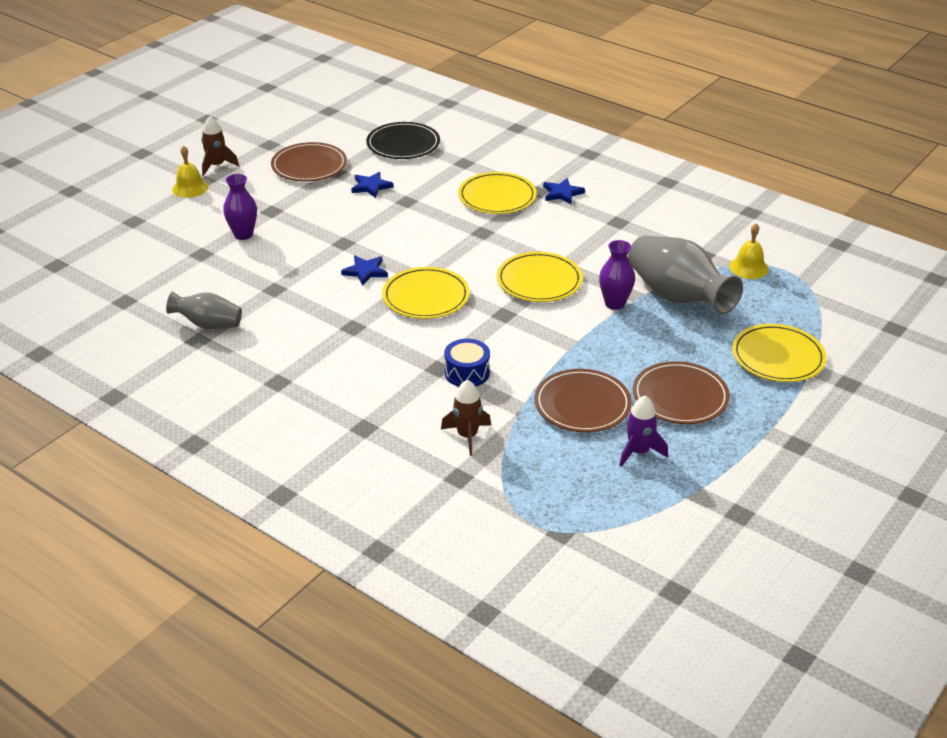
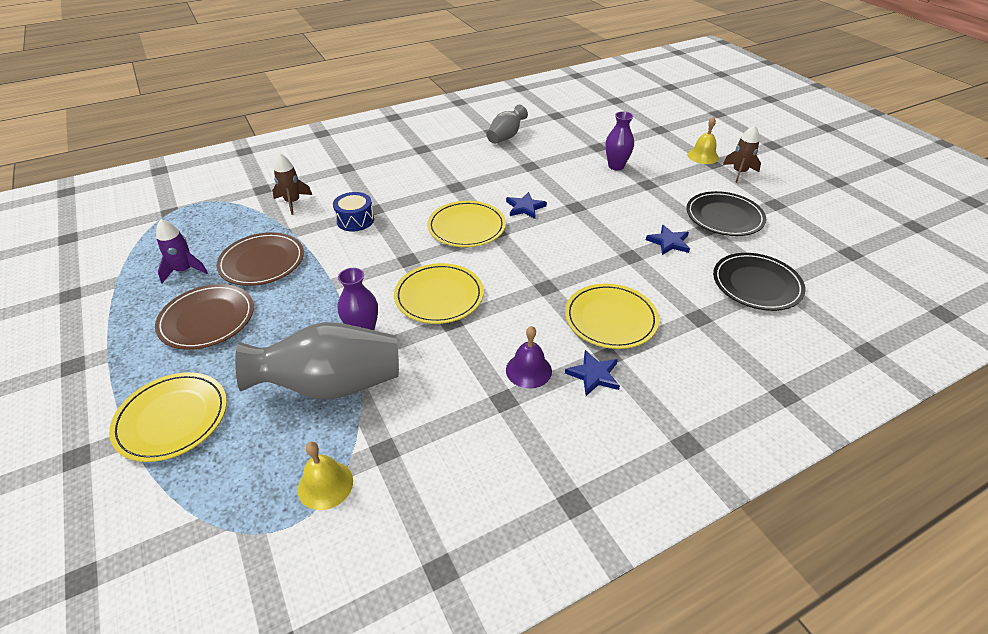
camera: 115 degrees right, 5 degrees up
(309, 166) = (724, 217): brown plate -> black plate
(582, 219) = (528, 370): none -> purple bell

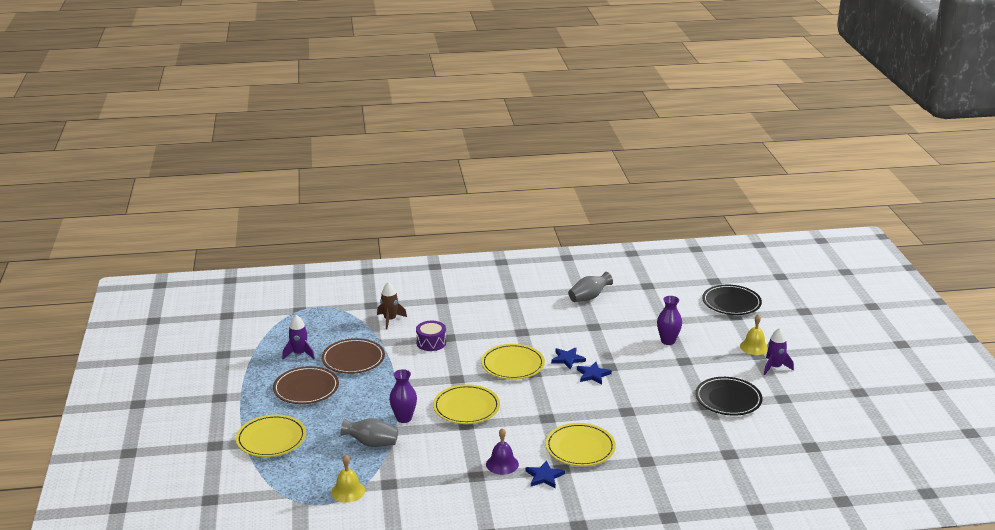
camera: 20 degrees right, 15 degrees down
(331, 385) = (371, 443): grey vase -> grey vase, size x0.56
(355, 220) = (431, 343): blue drum -> purple drum
(669, 242) = (665, 408): blue star -> blue star (593, 375)
(739, 172) = (774, 367): brown rocket -> purple rocket
(756, 284) = (710, 450): black plate -> black plate (731, 303)

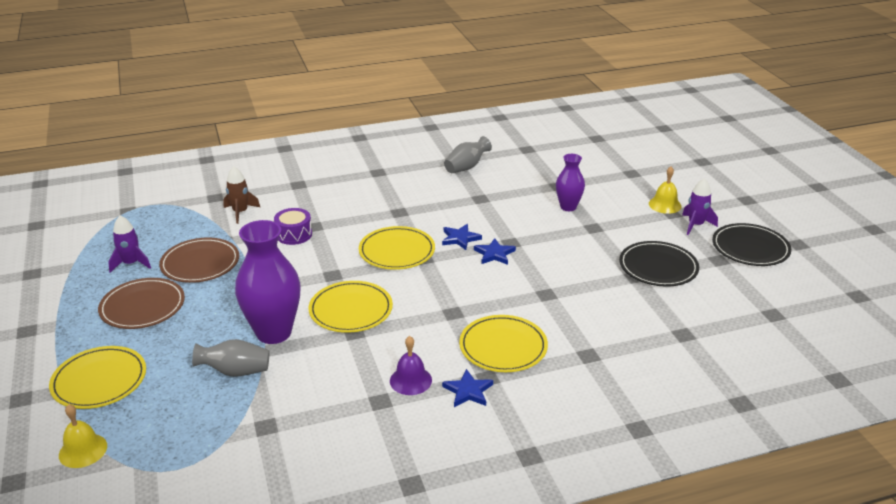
camera: 10 degrees left, 5 degrees up
(348, 491) = (211, 444): yellow bell -> yellow bell (83, 450)
(404, 418) = (274, 333): purple vase -> purple vase, size x1.78
(731, 303) = (623, 159): black plate -> black plate (750, 248)

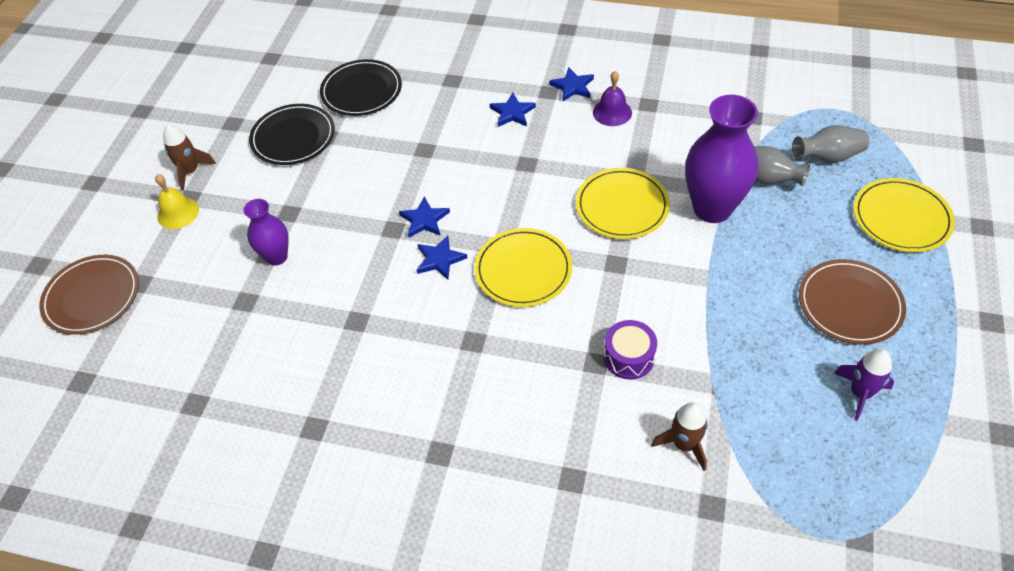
camera: 145 degrees left, 20 degrees up
(83, 450) = (914, 151): yellow bell -> none
(200, 263) = (767, 353): brown plate -> brown plate (92, 297)
(466, 167) = (312, 400): grey vase -> grey vase (828, 157)
(503, 347) = (512, 113): yellow plate -> blue star
(695, 225) = (190, 171): purple rocket -> brown rocket
(750, 248) = (187, 124): black plate -> black plate (361, 91)

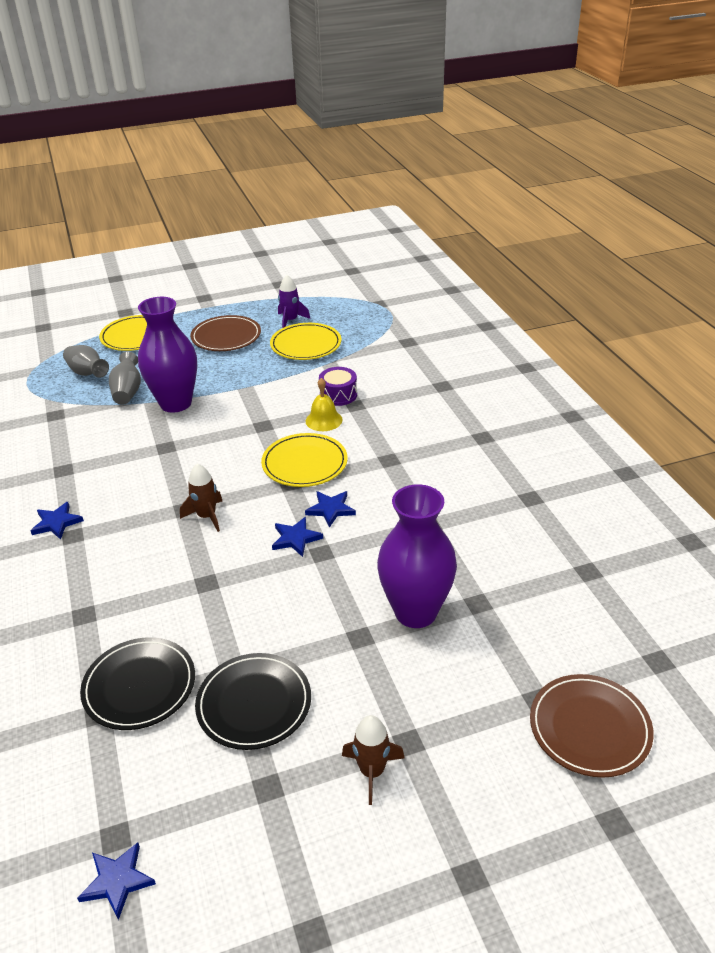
camera: 125 degrees left, 15 degrees down
(178, 213) = (435, 735): yellow bell -> yellow bell (324, 420)
(277, 257) = (416, 612): purple vase -> purple vase, size x1.78
(512, 113) = (117, 546): blue star -> blue star (117, 881)
(612, 112) = (85, 486): purple bell -> none
(622, 206) = (201, 442): yellow plate -> yellow plate (306, 345)
(684, 444) = (380, 359): brown rocket -> brown rocket (206, 516)

